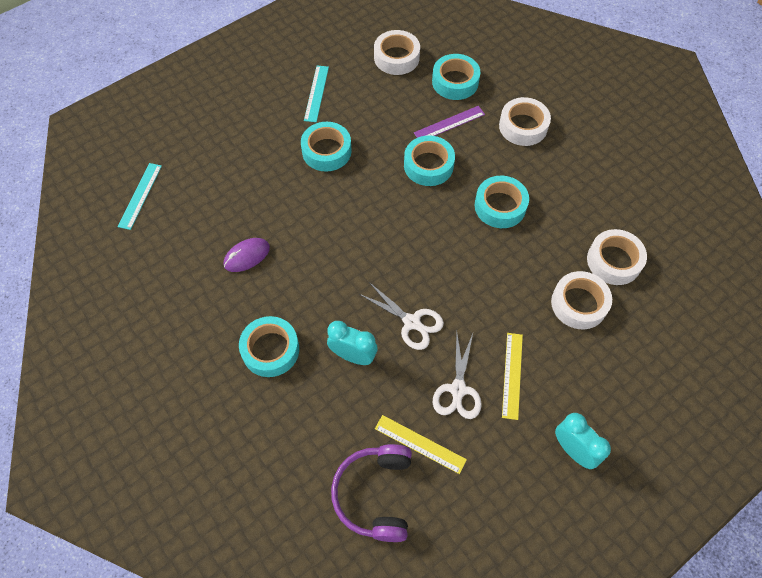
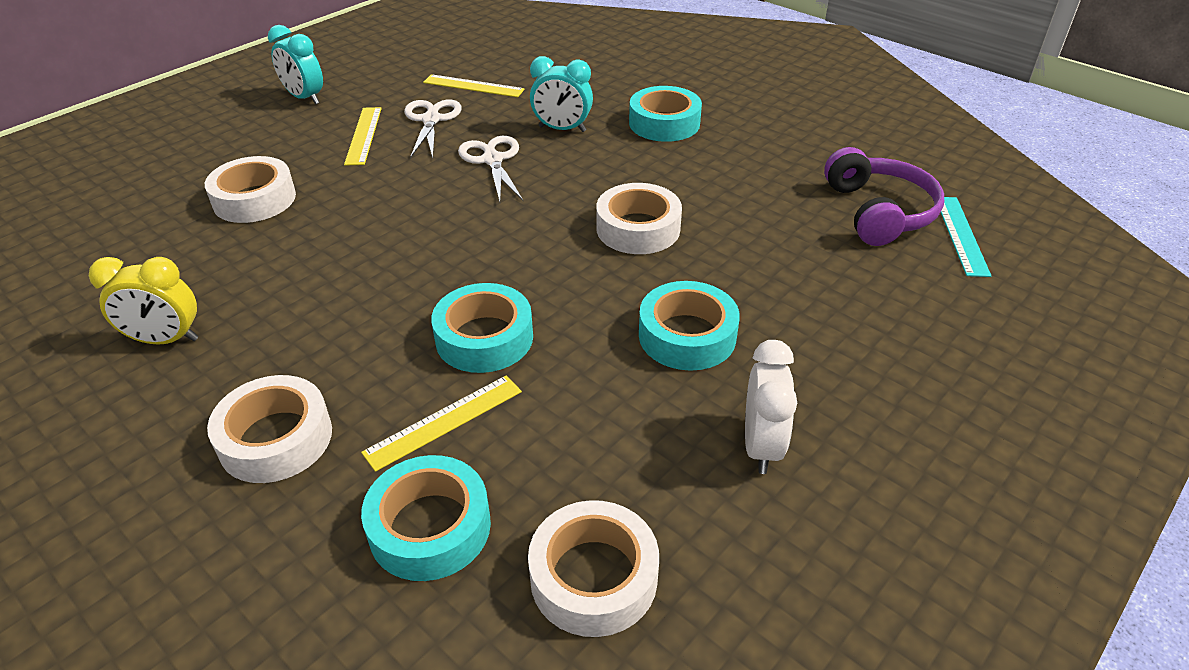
camera: 170 degrees right, 20 degrees down
(247, 256) = (745, 191): purple mouse -> none
(316, 93) = (761, 446): turquoise ruler -> white clock
(375, 494) = (515, 59): purple headphones -> purple headphones (879, 212)
(412, 322) = (492, 160): white scissors -> white scissors turned 45 degrees clockwise
(449, 124) = (444, 421): purple ruler -> yellow ruler
(500, 206) = (352, 293): turquoise tape -> none
(593, 189) = (165, 340): none -> yellow clock
(614, 261) = (178, 248): white tape -> white tape (638, 228)

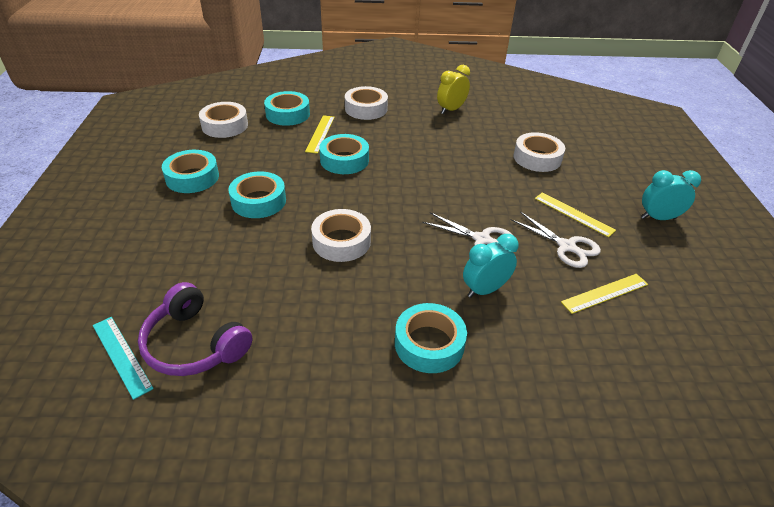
camera: 135 degrees right, 0 degrees up
(761, 446) = (192, 177): white clock -> turquoise tape

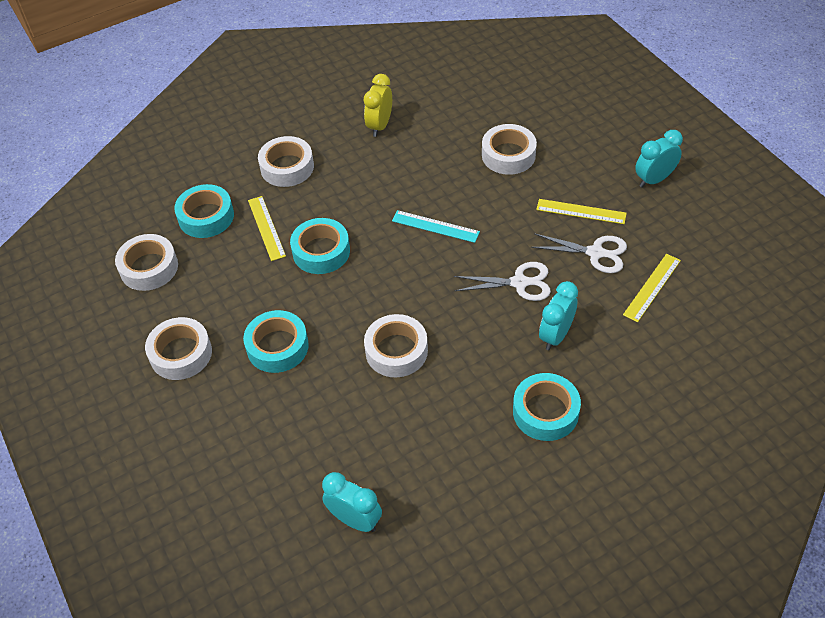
camera: 25 degrees left, 10 degrees up
(122, 355) = (302, 565): turquoise ruler -> turquoise ruler (435, 226)
(192, 177) = (181, 354): turquoise tape -> white tape
(195, 344) = (355, 520): purple headphones -> turquoise clock

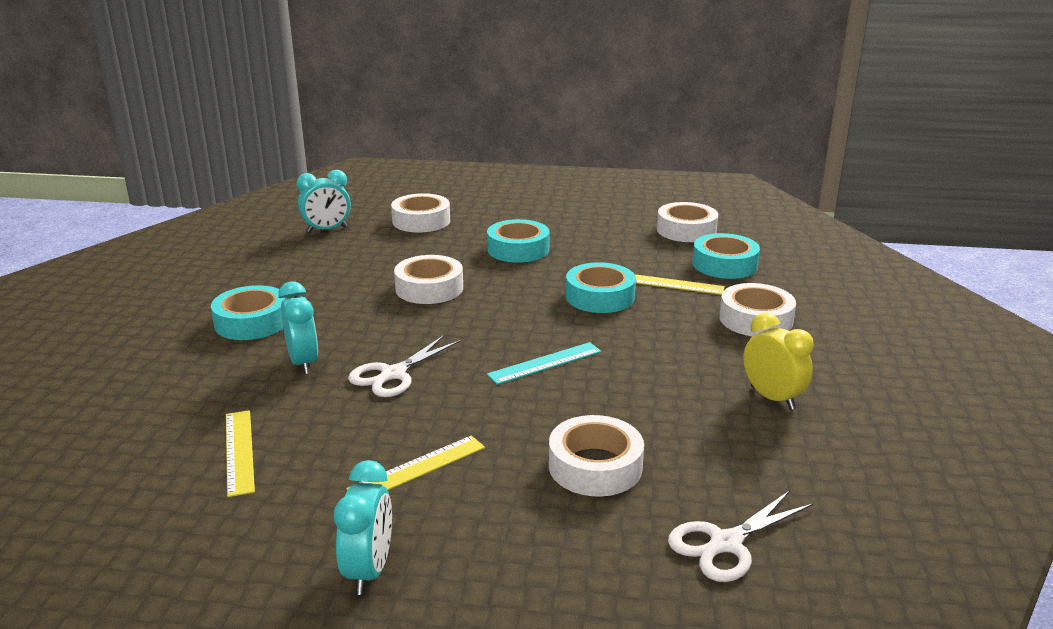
camera: 125 degrees right, 25 degrees down
(181, 354) = (570, 219): white tape -> white tape (421, 221)
(595, 253) = (346, 441): white scissors -> white scissors (726, 543)

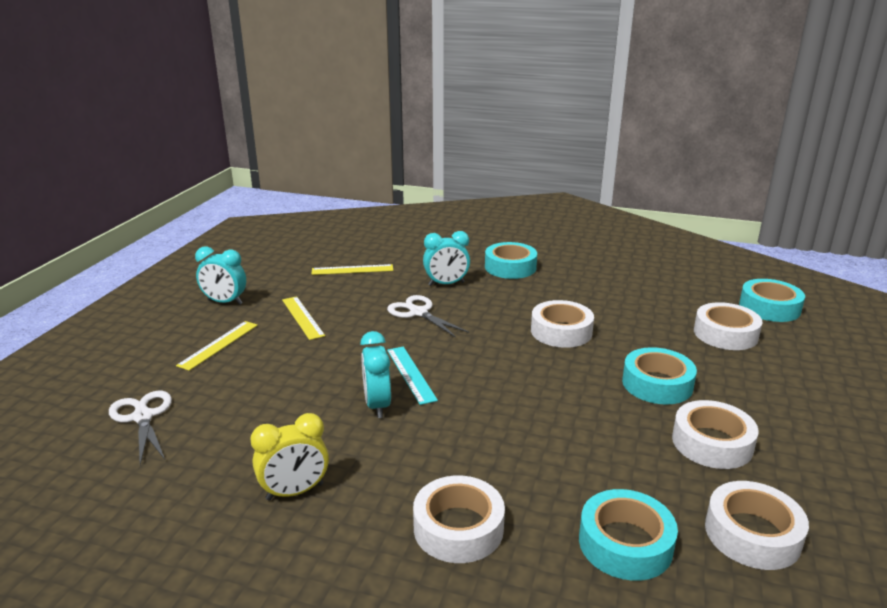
camera: 100 degrees right, 0 degrees up
(327, 230) = (689, 290): turquoise clock -> turquoise clock (377, 405)
(595, 466) = (260, 378): white tape -> white tape (712, 443)
(600, 297) = (534, 421): turquoise tape -> turquoise tape (769, 307)
(670, 284) = (563, 478): yellow ruler -> yellow ruler (218, 345)

